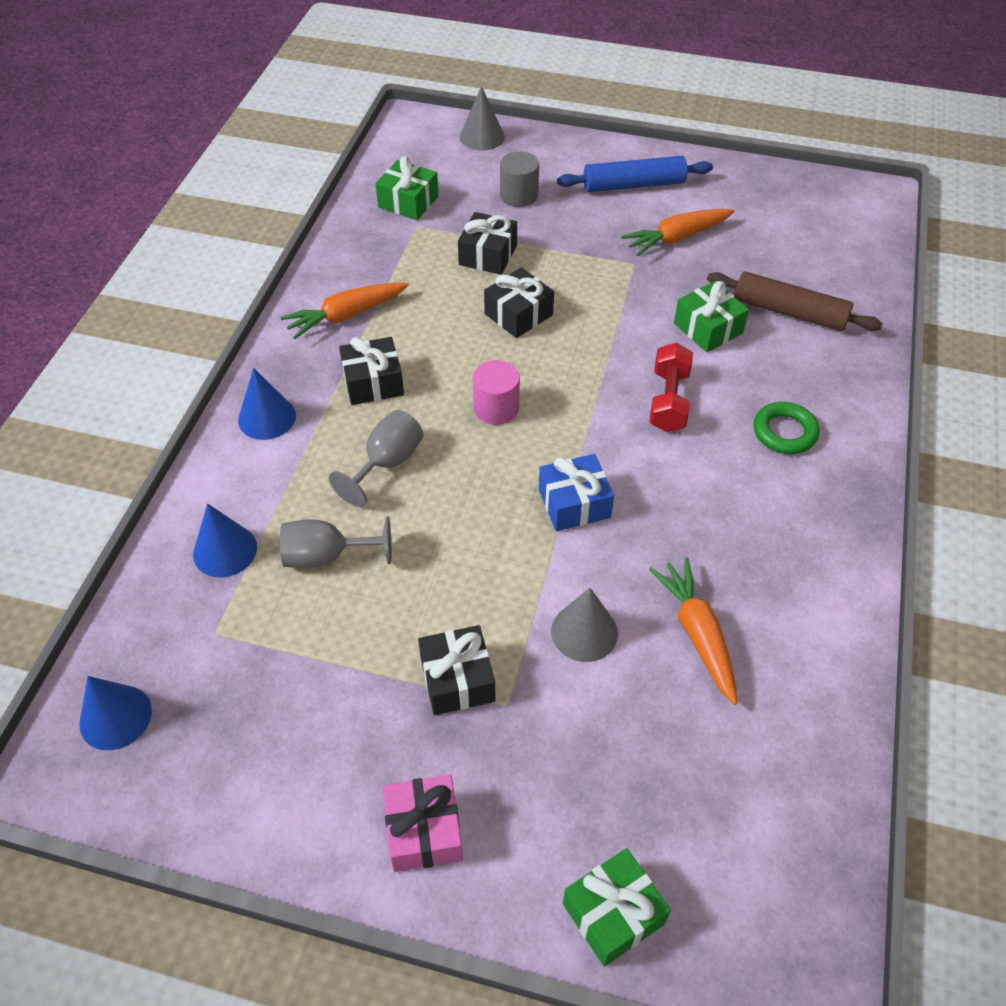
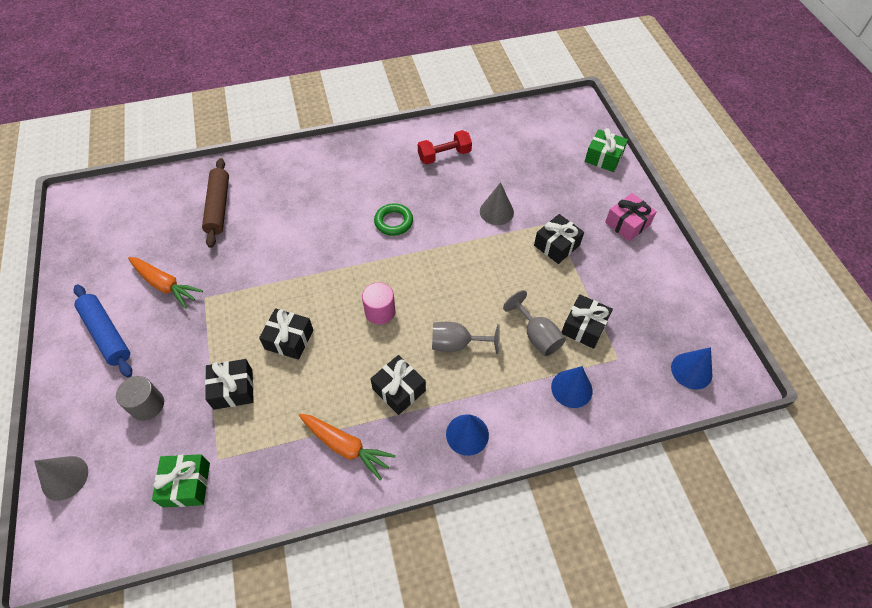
camera: 120 degrees left, 5 degrees up
(292, 623) = (584, 327): none -> black gift
(574, 503) = (425, 246): blue gift -> none
(668, 401) = (325, 235): red dumbbell -> red dumbbell (444, 155)
(697, 634) = (467, 174): orange carrot -> none
(708, 328) = (253, 238): green gift -> none
(784, 432) = (321, 182): green ring -> green ring (393, 222)

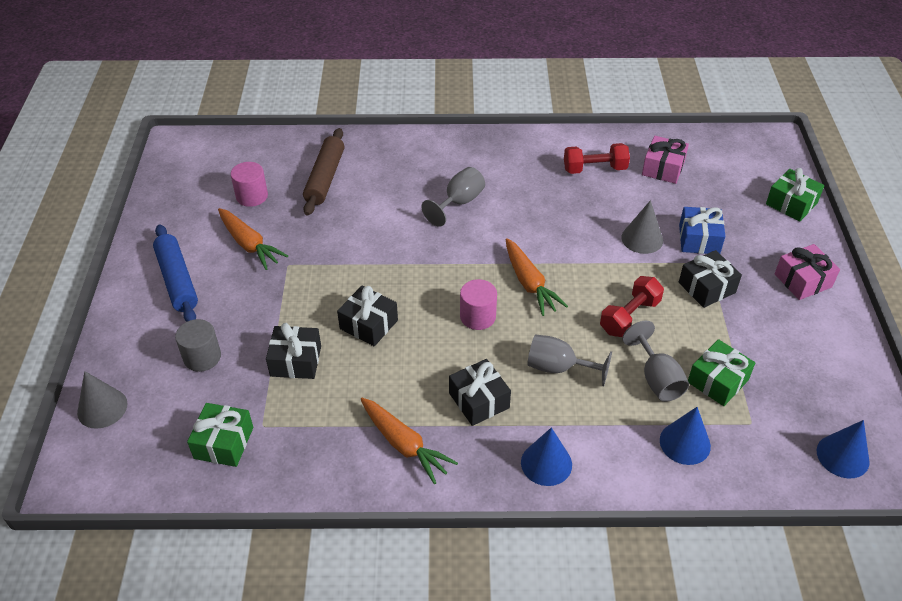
camera: 15 degrees right, 10 degrees down
(156, 237) = (252, 196): none -> pink cylinder
(340, 208) = (459, 202): none -> grey goblet
(393, 222) = (517, 228): green ring -> none
(415, 271) = (529, 283): none -> orange carrot
(498, 145) = (663, 168): none -> pink gift
(502, 284) = (629, 316): none -> red dumbbell
(541, 203) = (699, 239): none -> blue gift
(584, 327) = (718, 381): black gift -> green gift

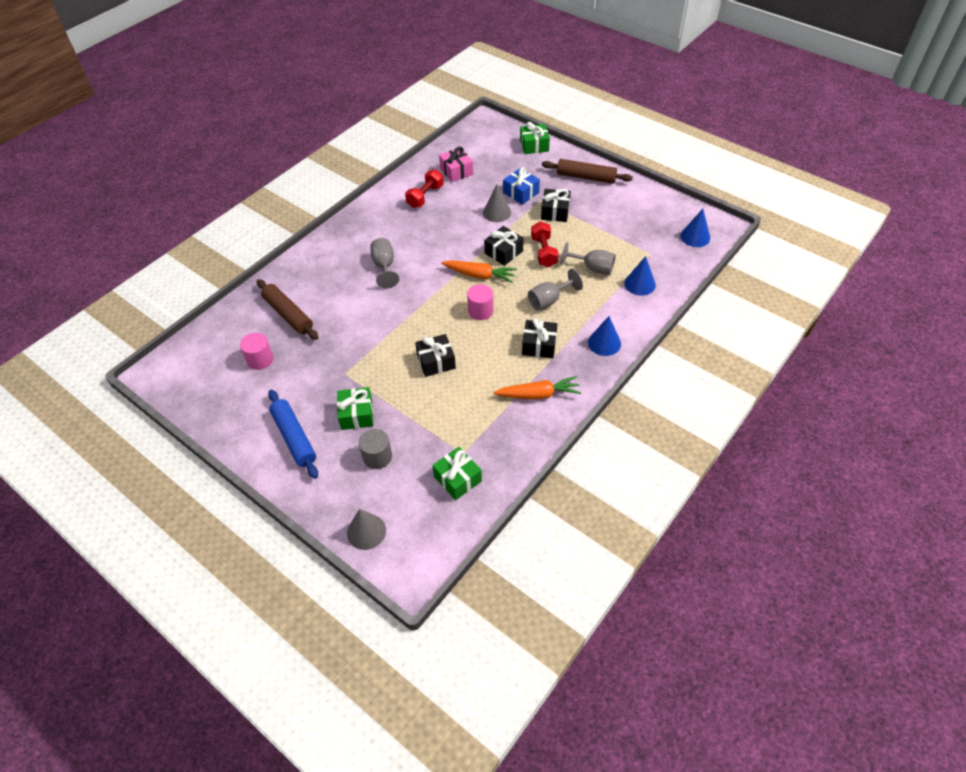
camera: 50 degrees left, 5 degrees up
(177, 280) = (294, 438): blue rolling pin -> blue rolling pin turned 45 degrees clockwise
(249, 244) = (304, 383): orange carrot -> none
(296, 361) = (429, 411): black gift -> black gift (503, 252)
(718, 381) = (615, 248): green gift -> green gift (357, 414)
(802, 280) = (586, 177): pink gift -> brown rolling pin

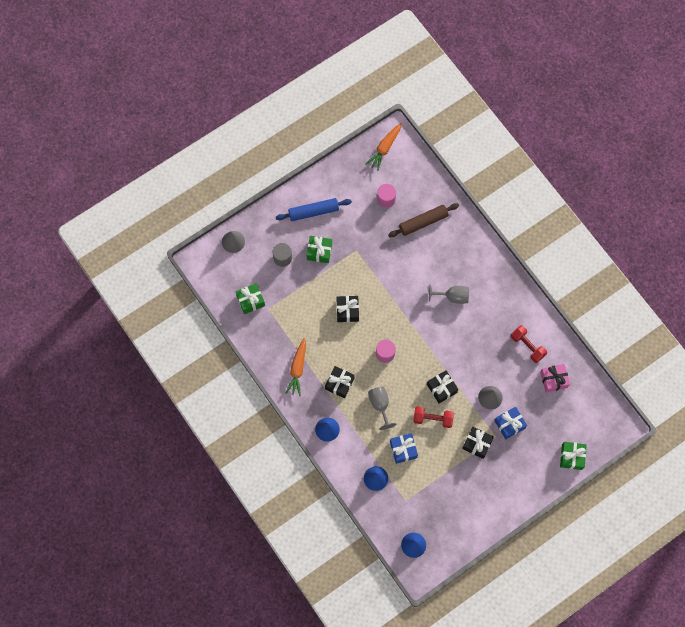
camera: 105 degrees right, 20 degrees up
(479, 275) = (422, 363): orange carrot -> orange carrot (385, 148)
(586, 177) = (514, 486): brown rolling pin -> none
(593, 268) = (403, 449): grey goblet -> blue gift

